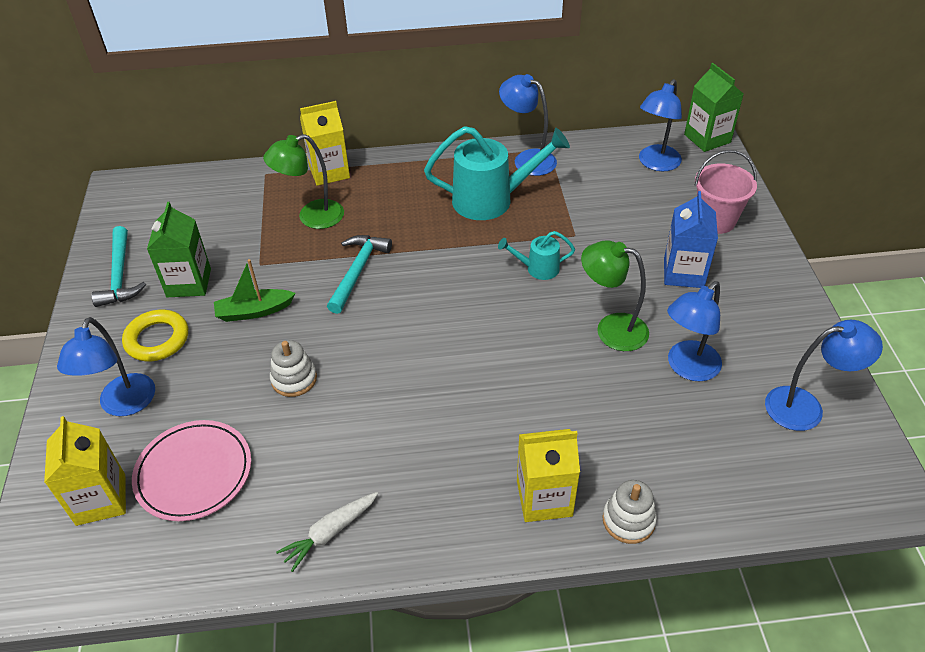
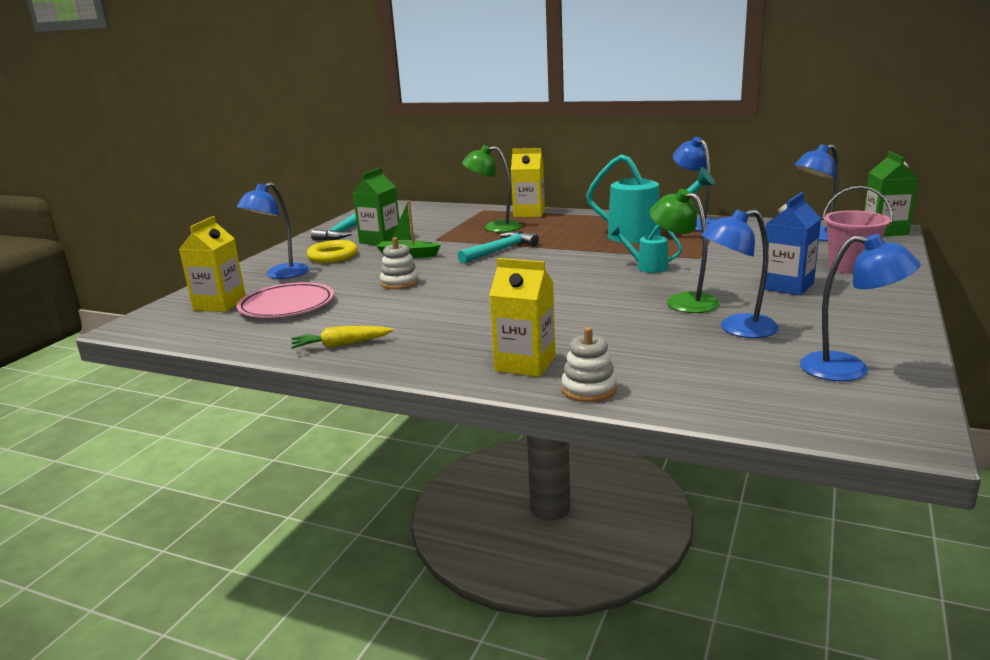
camera: 30 degrees right, 25 degrees down
(330, 533) = (341, 345): white carrot -> yellow carrot

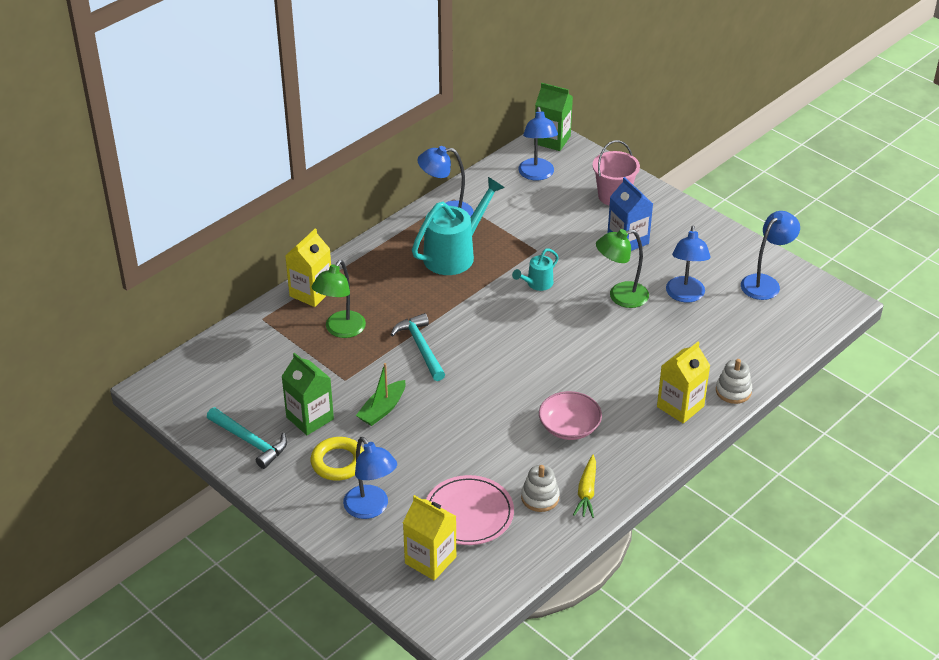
camera: 70 degrees left, 20 degrees up
(399, 283) = (463, 431): white stacking toy -> white stacking toy (540, 497)
(440, 319) = (569, 426): none -> pink bowl

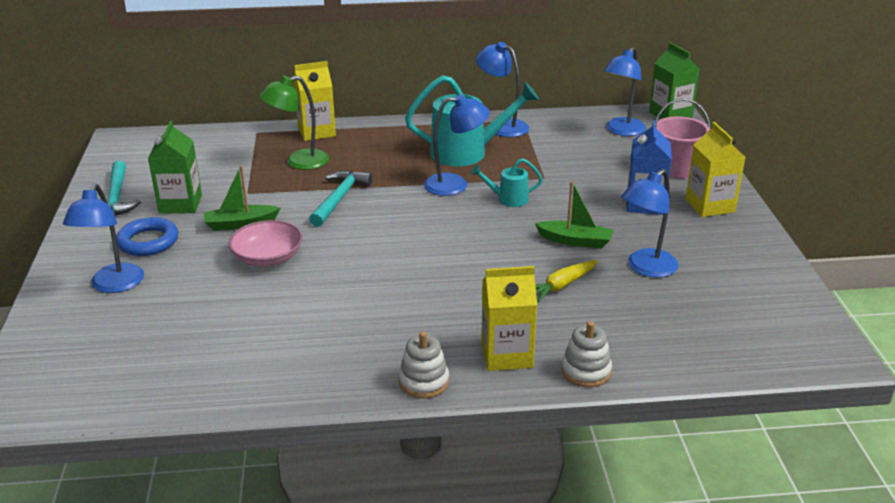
camera: 40 degrees right, 10 degrees down
(338, 462) = (148, 241): yellow ring -> blue ring
(430, 560) = (87, 349): yellow carton -> yellow carton (710, 206)
(468, 513) = (176, 332): pink plate -> none
(540, 497) = (254, 355): white stacking toy -> white stacking toy (424, 382)
(569, 426) = (371, 314): pink bowl -> pink bowl (268, 258)
(586, 492) = (302, 375): yellow carrot -> yellow carrot (561, 286)
(620, 297) = (575, 241): green lamp -> green boat
(765, 283) = (756, 296): blue lamp -> blue lamp (455, 185)

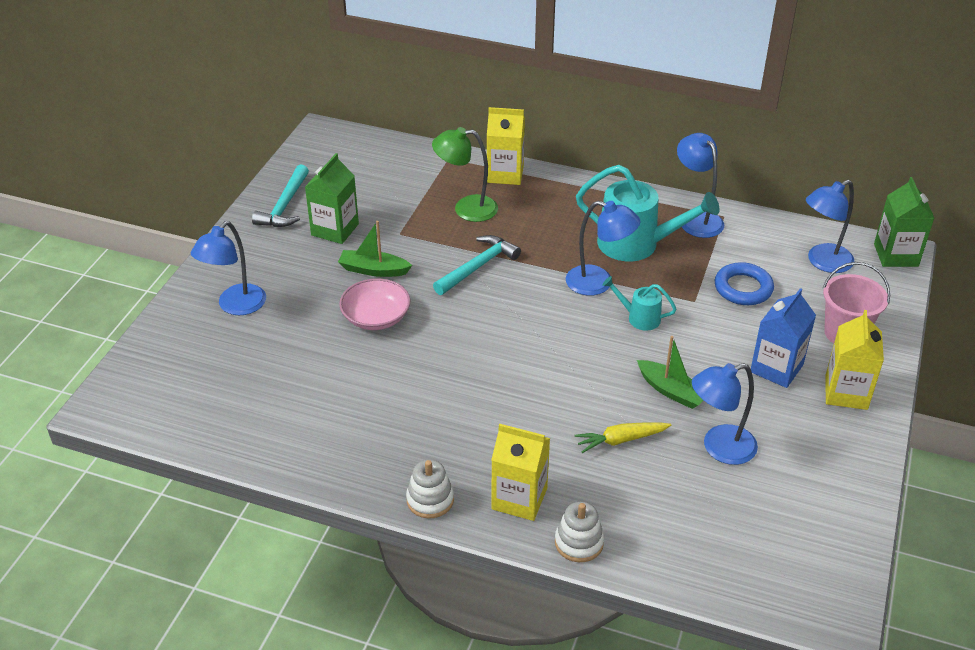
camera: 25 degrees right, 10 degrees up
(148, 241) = (286, 266): blue ring -> blue ring (743, 288)

